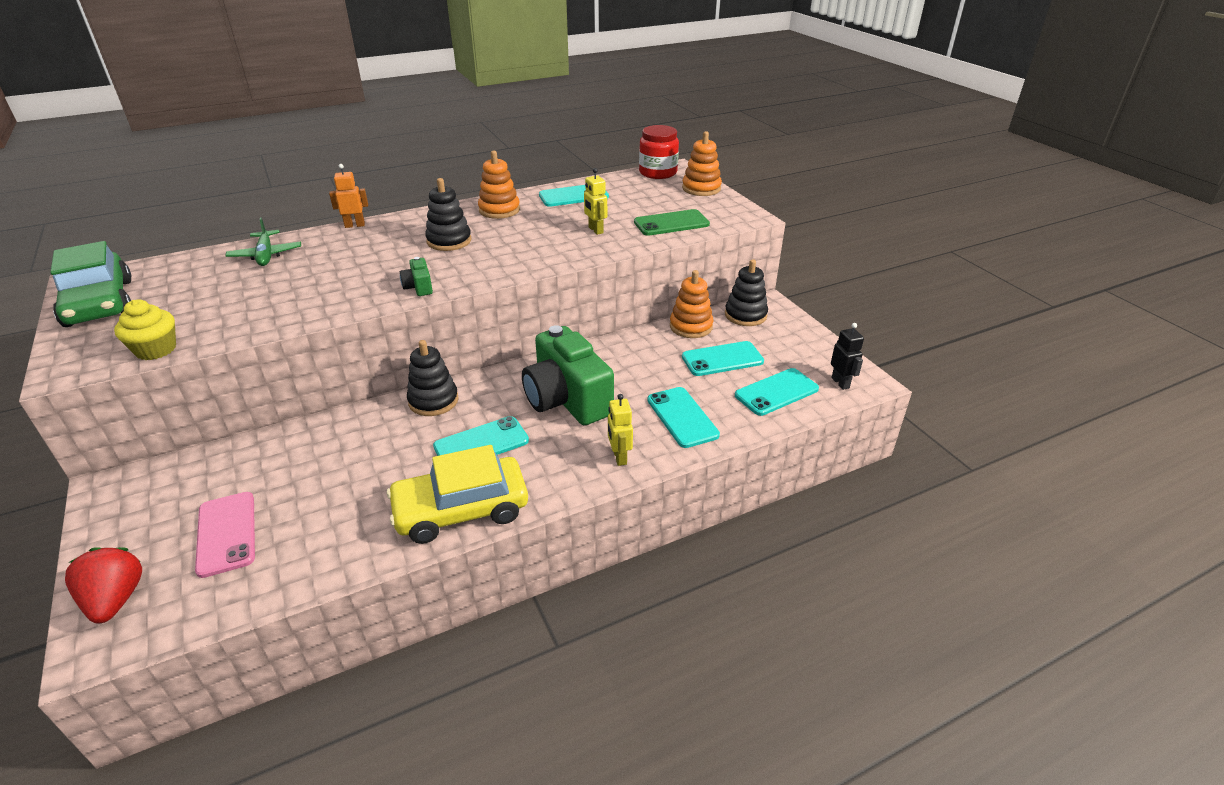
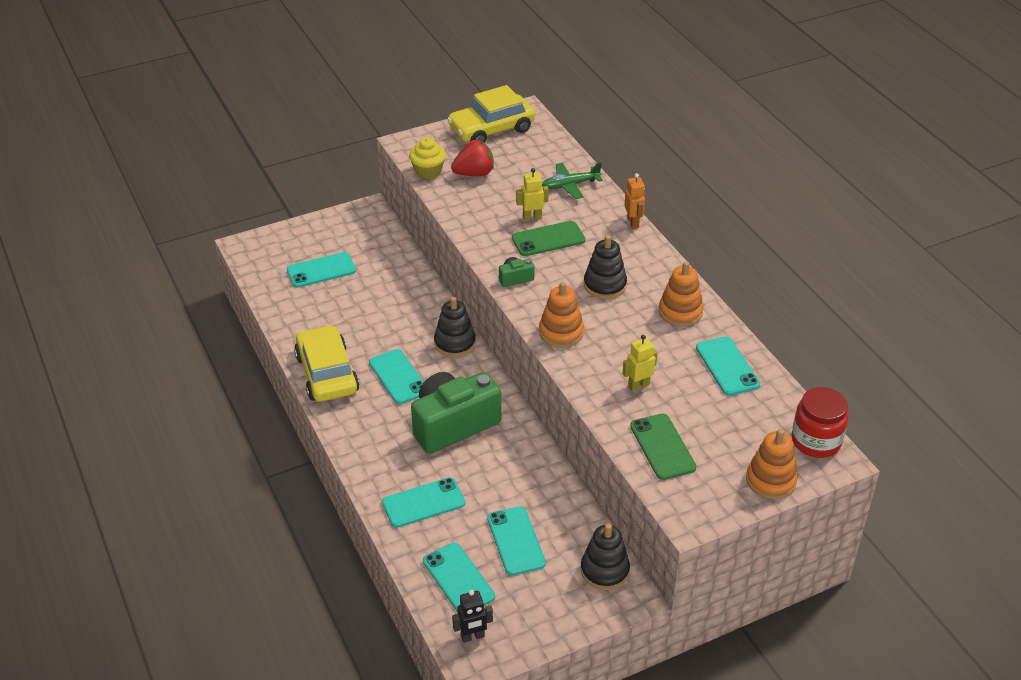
camera: 90 degrees right, 5 degrees up
(99, 303) = (491, 129): green car -> yellow car
(116, 599) = (276, 243): red strawberry -> red strawberry (474, 173)
(227, 533) = (321, 270): pink phone -> turquoise phone
(358, 268) = (548, 239): none -> green phone
(619, 457) = (374, 459): yellow robot -> yellow robot (532, 217)
(691, 326) = (577, 519): orange stacking toy -> orange stacking toy (561, 332)

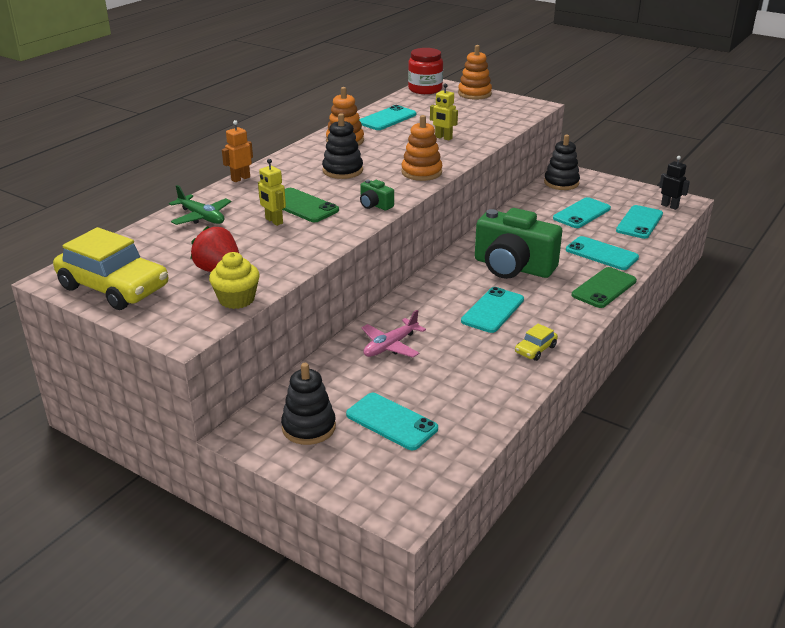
camera: 120 degrees left, 10 degrees down
(327, 374) = (535, 349): yellow car -> yellow car, size x0.45
(402, 302) = (390, 346): none -> pink plane
(455, 343) = (418, 297): black stacking toy -> black stacking toy (308, 427)
(662, 447) = (490, 121): green phone -> green phone (604, 288)

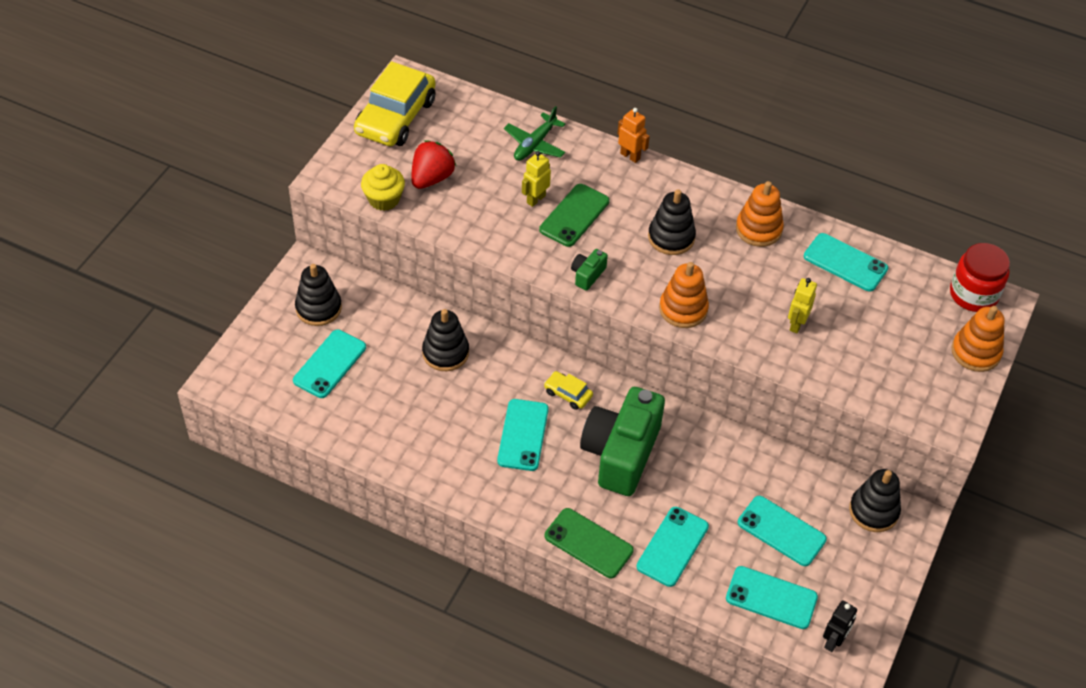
camera: 80 degrees right, 20 degrees up
(390, 346) = (445, 353): pink plane -> black stacking toy
(492, 310) = (523, 435): turquoise phone -> turquoise phone turned 75 degrees clockwise
(535, 349) = (454, 473): yellow car -> yellow car (568, 394)

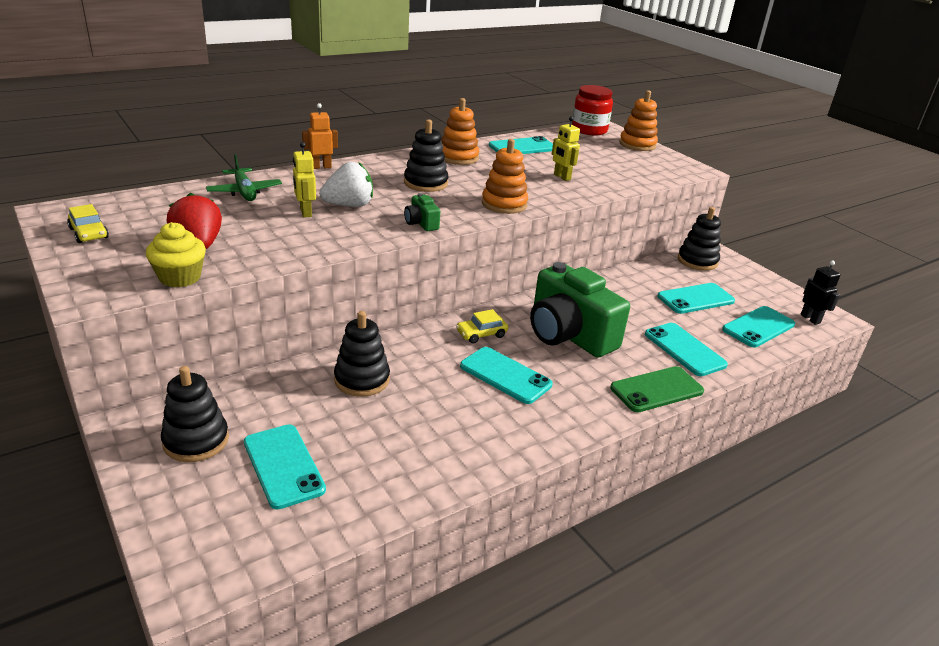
camera: 60 degrees left, 20 degrees down
(395, 117) = (89, 233): yellow car -> yellow car, size x0.45
(574, 215) = (349, 205): green phone -> white strawberry

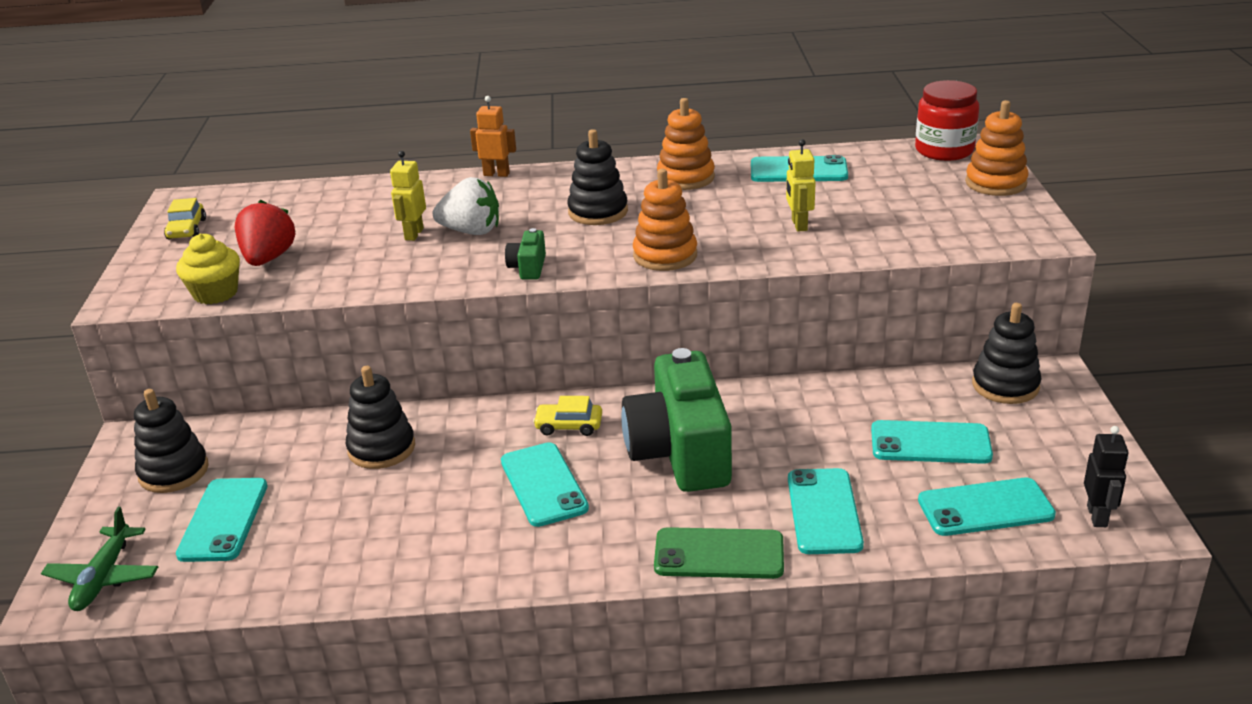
camera: 35 degrees right, 0 degrees up
(244, 192) = (378, 198): green plane -> green plane (104, 578)

